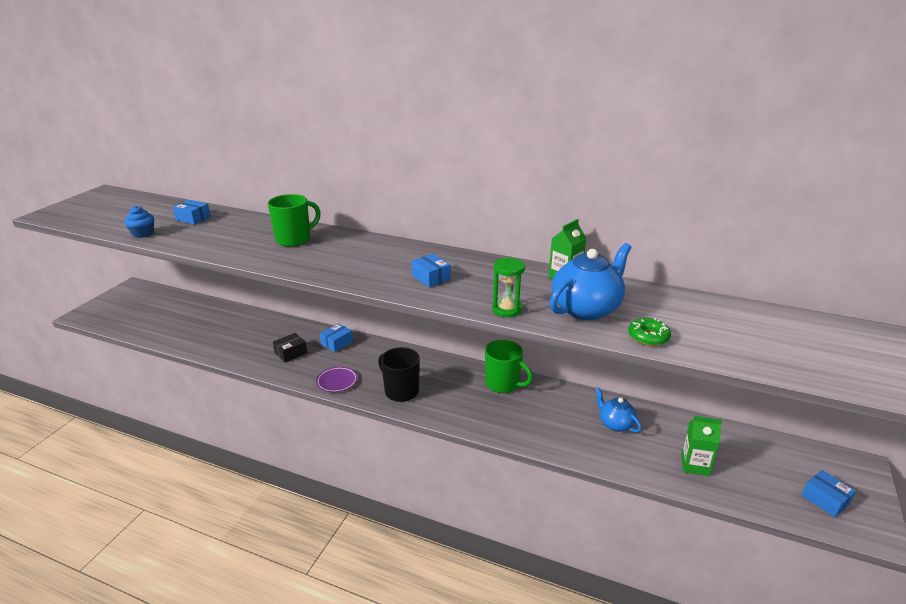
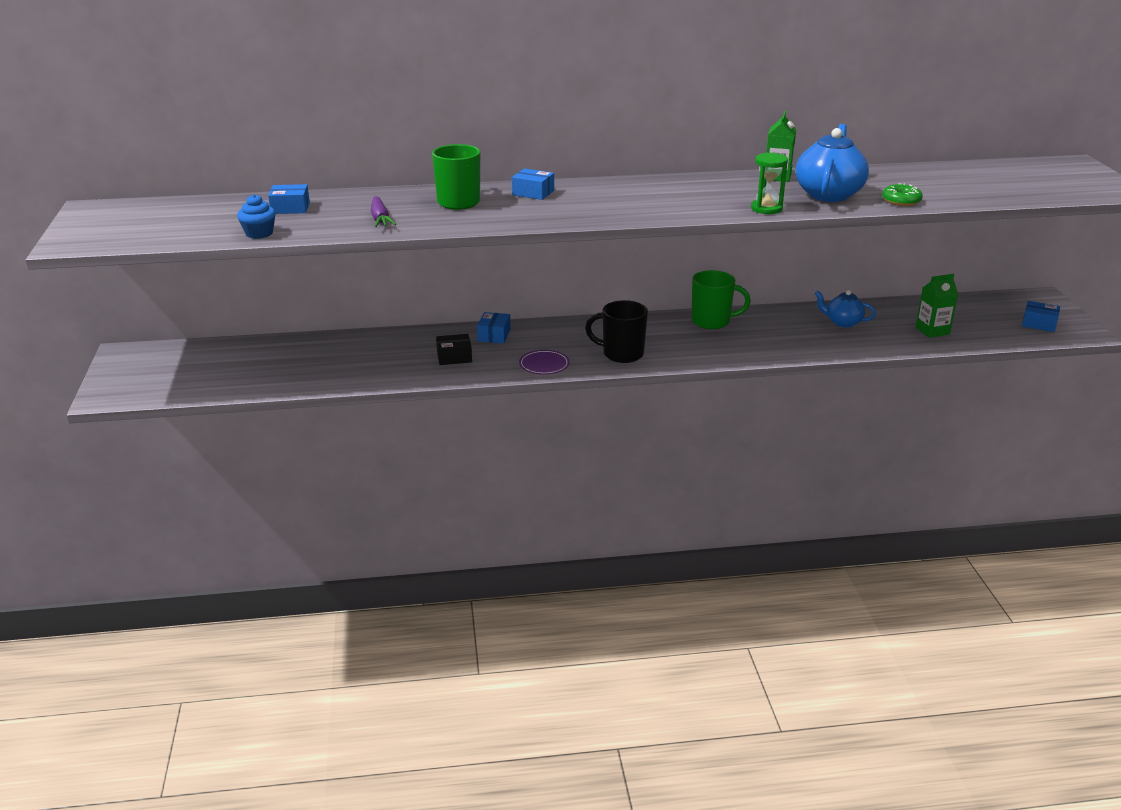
camera: 30 degrees left, 0 degrees up
(225, 241) = (380, 219): none -> purple carrot
(291, 353) = (454, 357): black box -> black box turned 60 degrees clockwise
(431, 277) = (660, 202): blue box -> blue box (533, 193)

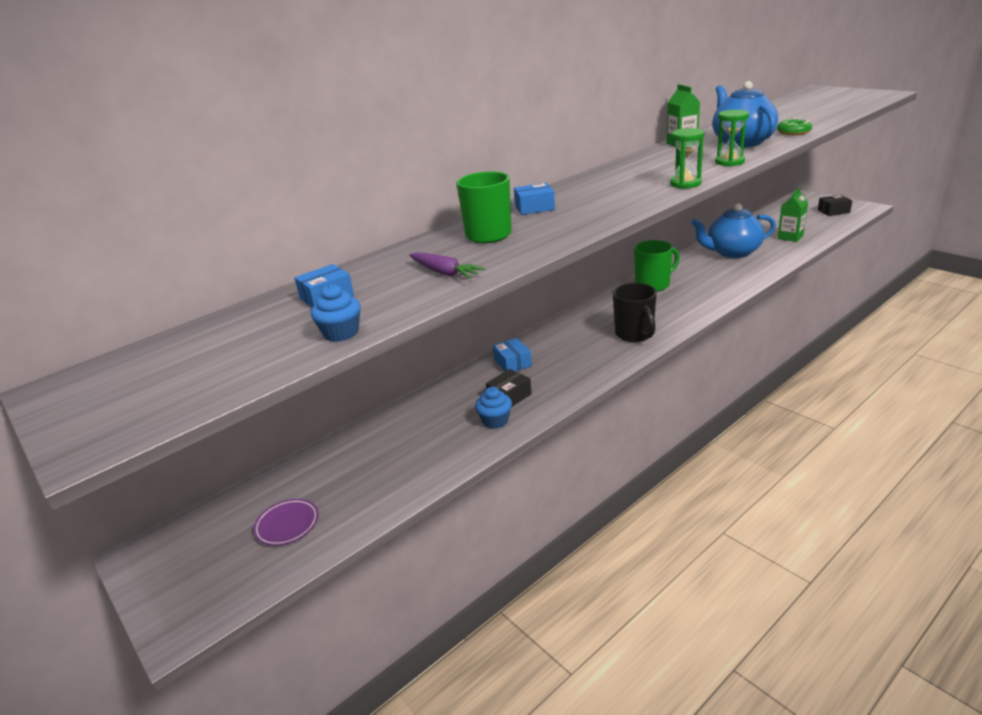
camera: 30 degrees left, 0 degrees up
(419, 368) = (495, 421): none -> blue cupcake
(544, 365) = (593, 369): purple plate -> purple plate (287, 525)
(621, 354) = (635, 334): black mug -> black mug turned 90 degrees counterclockwise
(682, 214) = (685, 184): none -> green hourglass
(842, 322) = (732, 252): blue teapot -> blue teapot, size x1.72
(1039, 324) = (833, 211): blue box -> black box

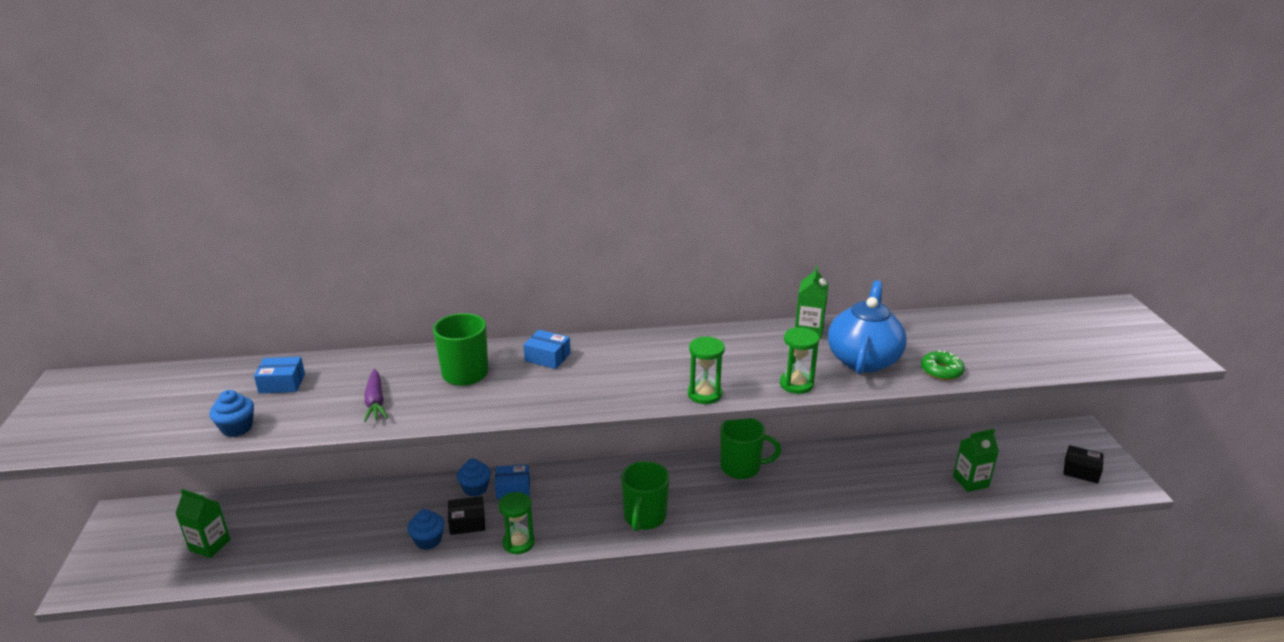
camera: 30 degrees right, 0 degrees up
(287, 525) = (210, 545): purple plate -> green carton
(482, 376) = (475, 488): none -> blue cupcake
(512, 363) = (513, 488): blue box -> blue box turned 75 degrees clockwise
(569, 388) = (518, 543): none -> green hourglass
(635, 334) = (644, 517): black mug -> green mug
(732, 252) = (877, 468): blue teapot -> none

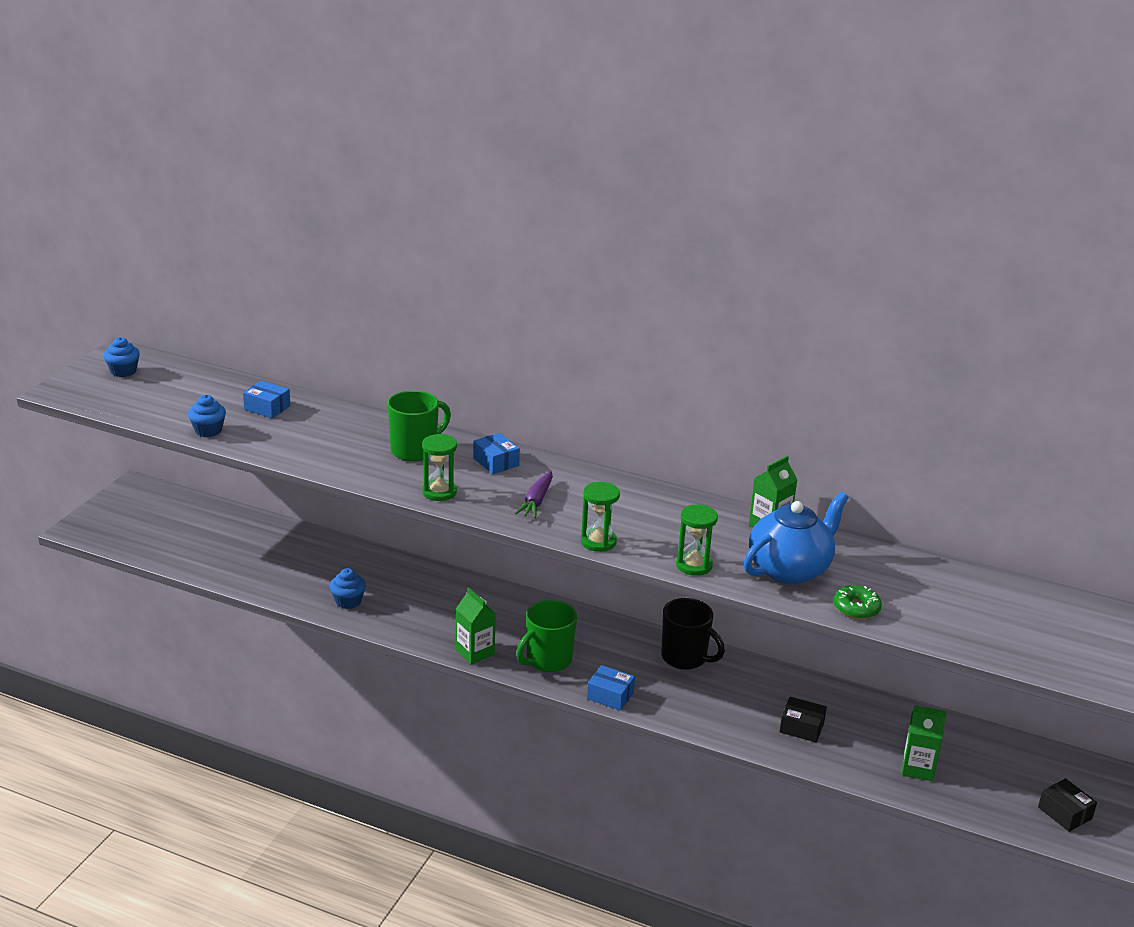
camera: 30 degrees right, 0 degrees up
(210, 545) = (183, 536): green carton -> green carton (475, 652)
(375, 402) = (323, 448): purple carrot -> purple carrot (536, 501)
(467, 522) = (391, 600): black box -> black box (801, 727)
(475, 488) = (421, 576): blue cupcake -> blue cupcake (123, 371)
(513, 488) = (454, 589): blue box -> blue box (610, 696)
(518, 543) = (419, 634): green hourglass -> green hourglass (439, 492)
(741, 467) = (685, 658): green mug -> black mug

